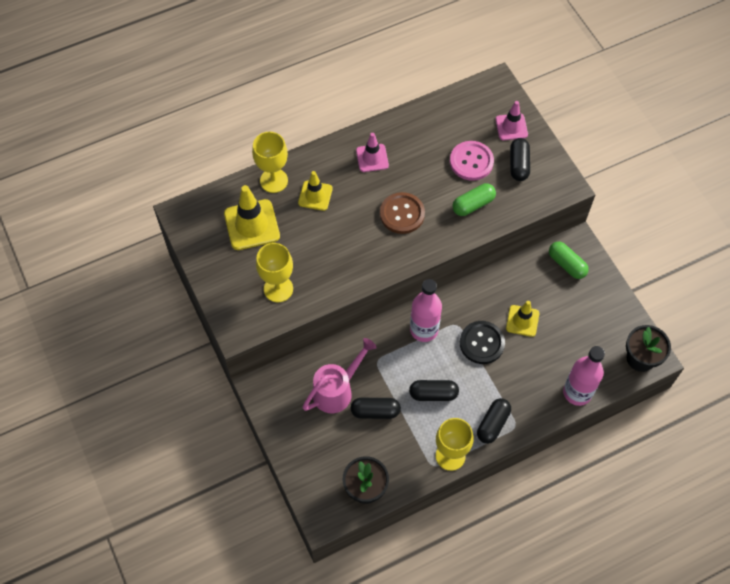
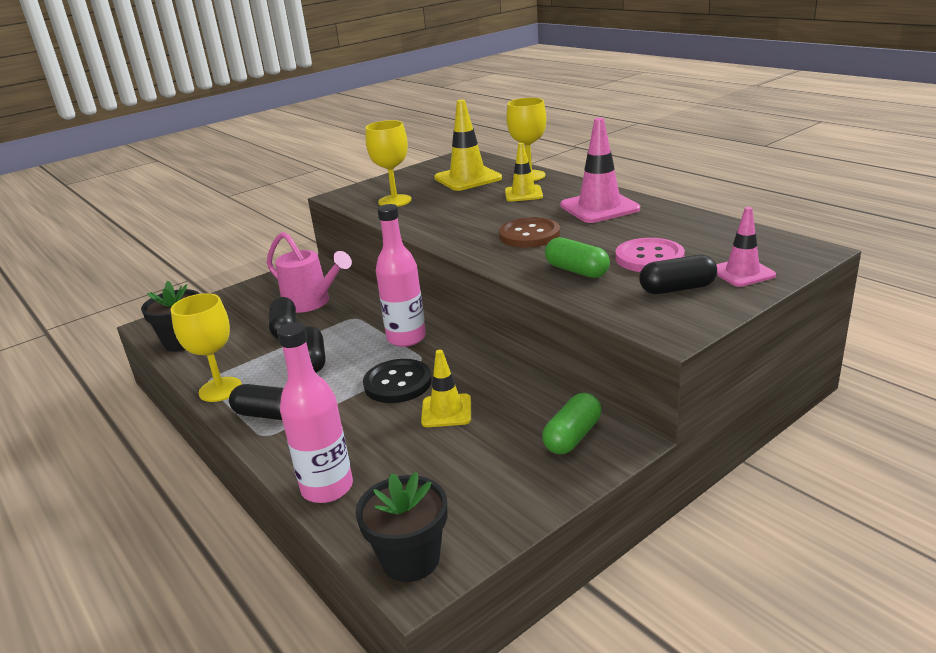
camera: 80 degrees right, 35 degrees down
(372, 158) = (599, 207): pink traffic cone -> pink traffic cone, size x1.61

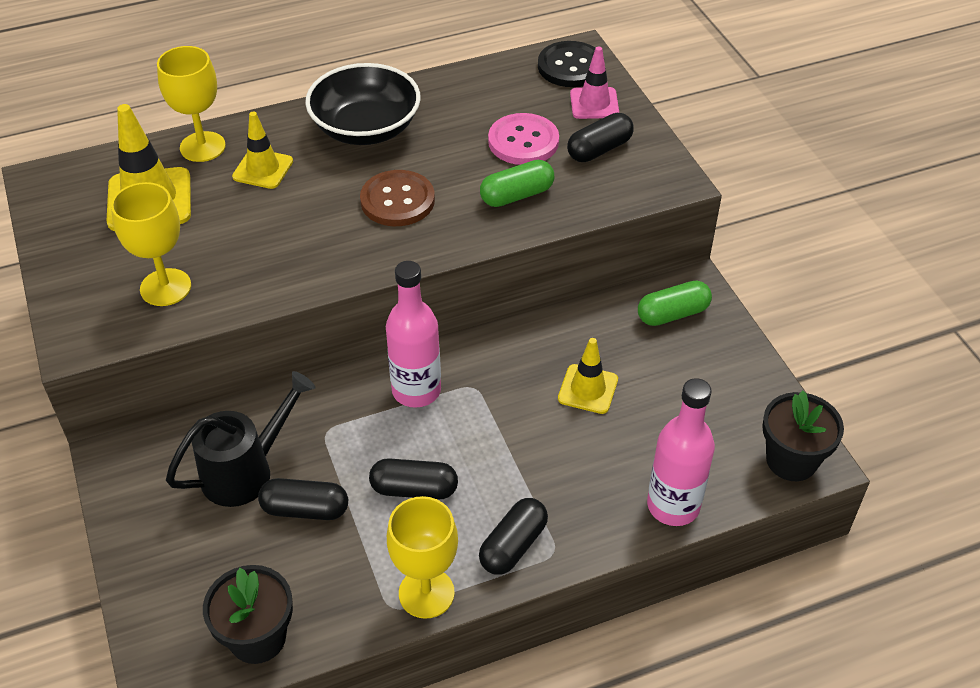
camera: 75 degrees left, 20 degrees up
(311, 303) = (246, 471): pink watering can -> black watering can
(398, 383) = (512, 417): black button -> black button (570, 66)
(572, 436) = (672, 314): green capsule -> green capsule turned 75 degrees counterclockwise
(599, 207) = (366, 128): pink traffic cone -> black bowl
(677, 289) = (599, 149): black capsule -> black capsule turned 45 degrees clockwise

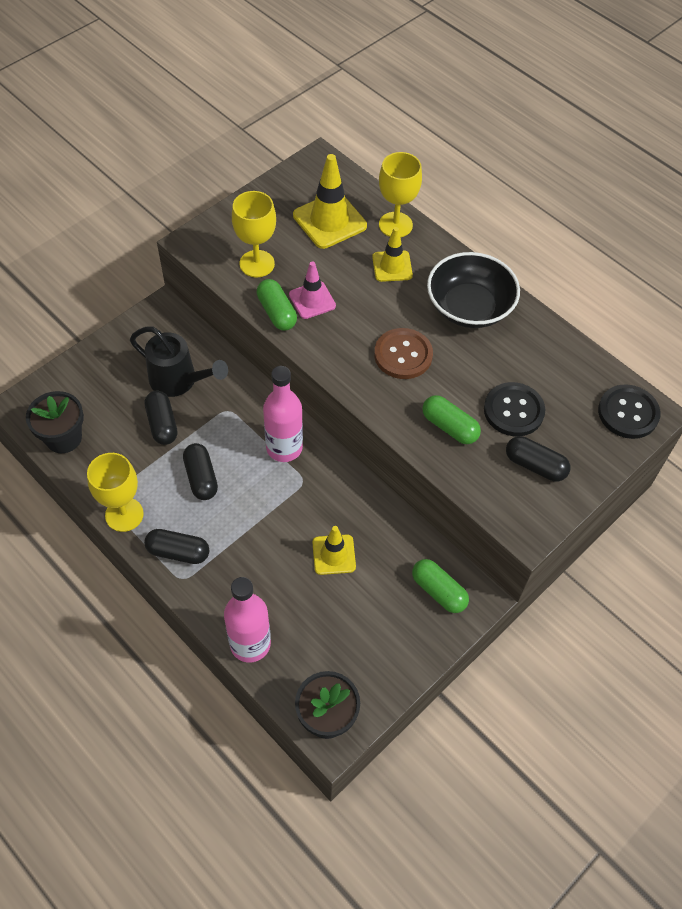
camera: 65 degrees right, 10 degrees up
(259, 291) = (276, 312): none -> green capsule
(523, 141) = (513, 411): pink button -> black button
(594, 103) = (590, 444): pink traffic cone -> pink traffic cone (312, 300)

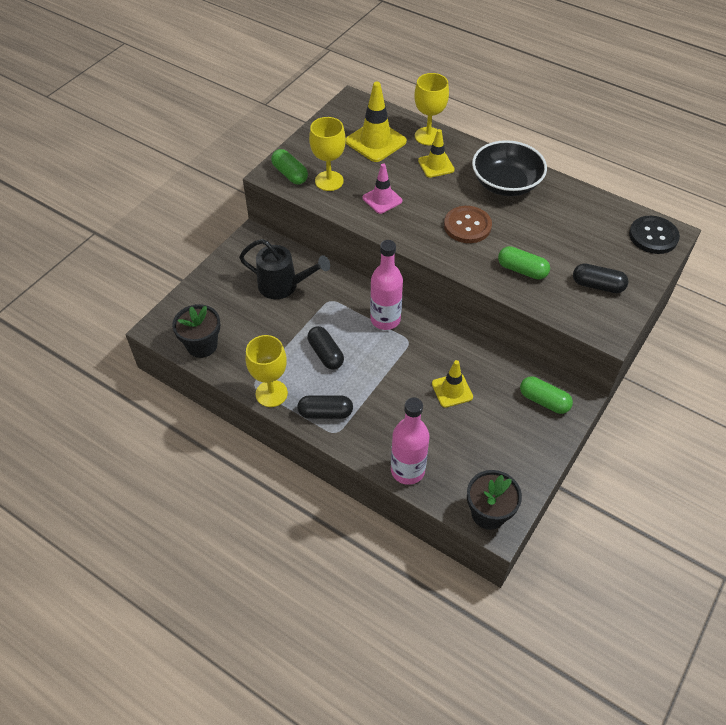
camera: 10 degrees left, 5 degrees down
(162, 424) = (280, 320): black capsule -> none
(276, 312) = (357, 213): green capsule -> green capsule (290, 174)
(513, 411) = (567, 250): black button -> none

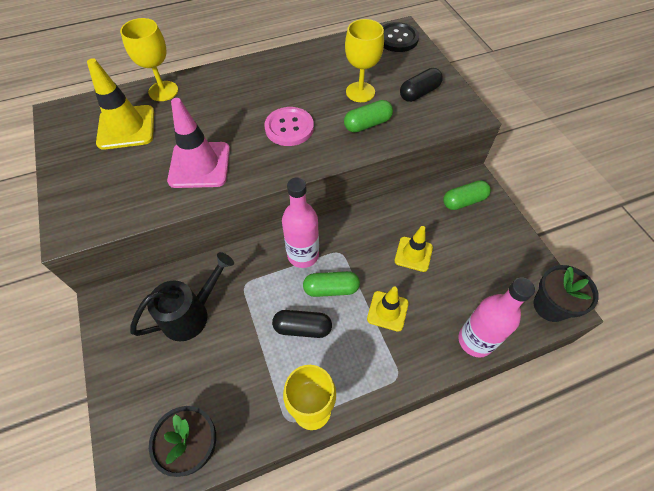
camera: 55 degrees left, 5 degrees up
(290, 174) = (86, 216): green capsule -> green capsule (331, 289)
(325, 413) = (370, 371): black capsule -> none
(329, 181) = (132, 190): yellow goblet -> yellow goblet (360, 92)
(382, 199) = (199, 165): pink traffic cone -> pink traffic cone, size x1.61
(436, 165) = (201, 106): yellow traffic cone -> yellow traffic cone (387, 311)
(467, 226) = (289, 128): brown button -> pink button
(506, 184) = (268, 79): black bowl -> none

